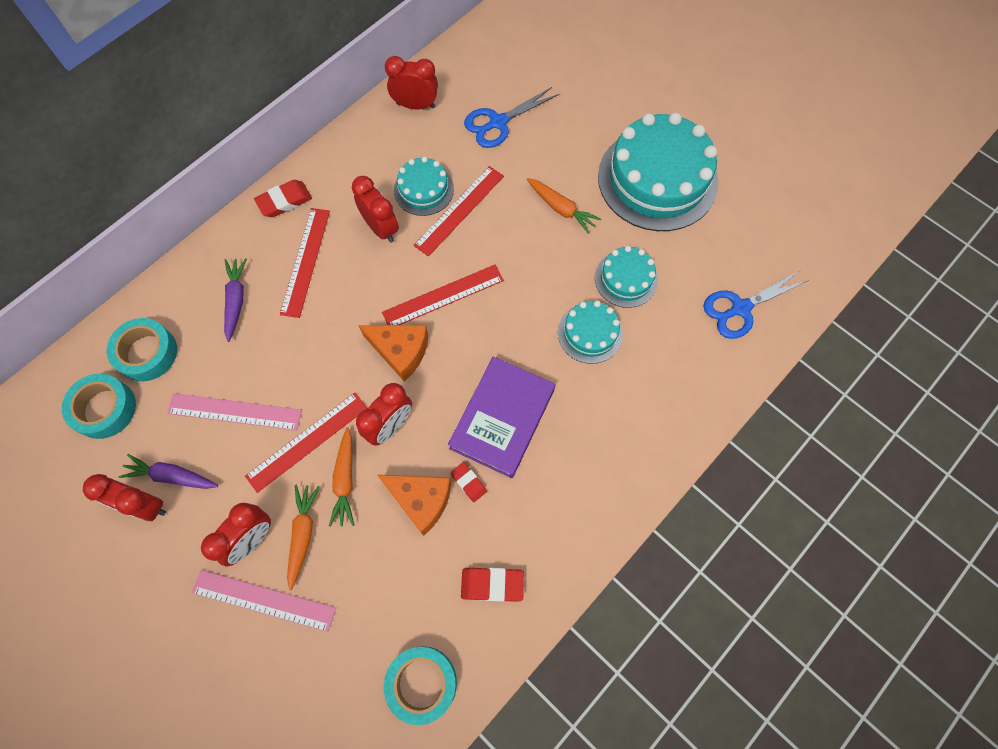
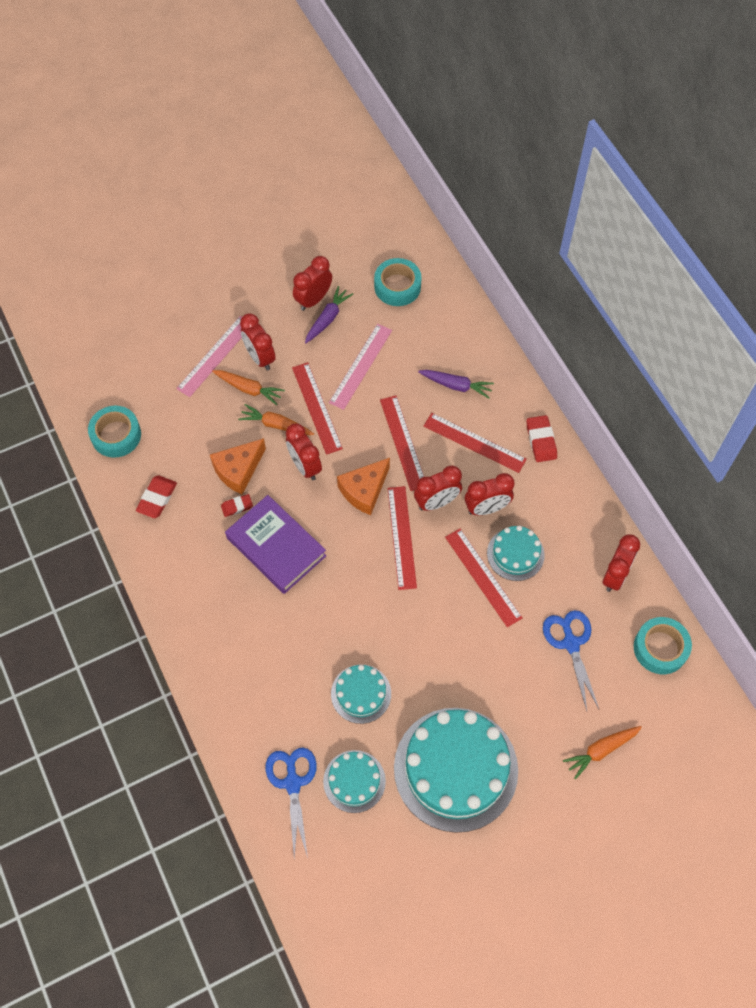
camera: 110 degrees right, 5 degrees down
(147, 353) = (433, 319): turquoise tape -> turquoise tape (660, 648)
(326, 331) = (403, 442): none -> red ruler
(390, 276) = (436, 502): none -> red clock
(561, 209) = (454, 665): orange carrot -> orange carrot (601, 750)
(590, 333) = (321, 642): turquoise cake -> turquoise cake (354, 781)

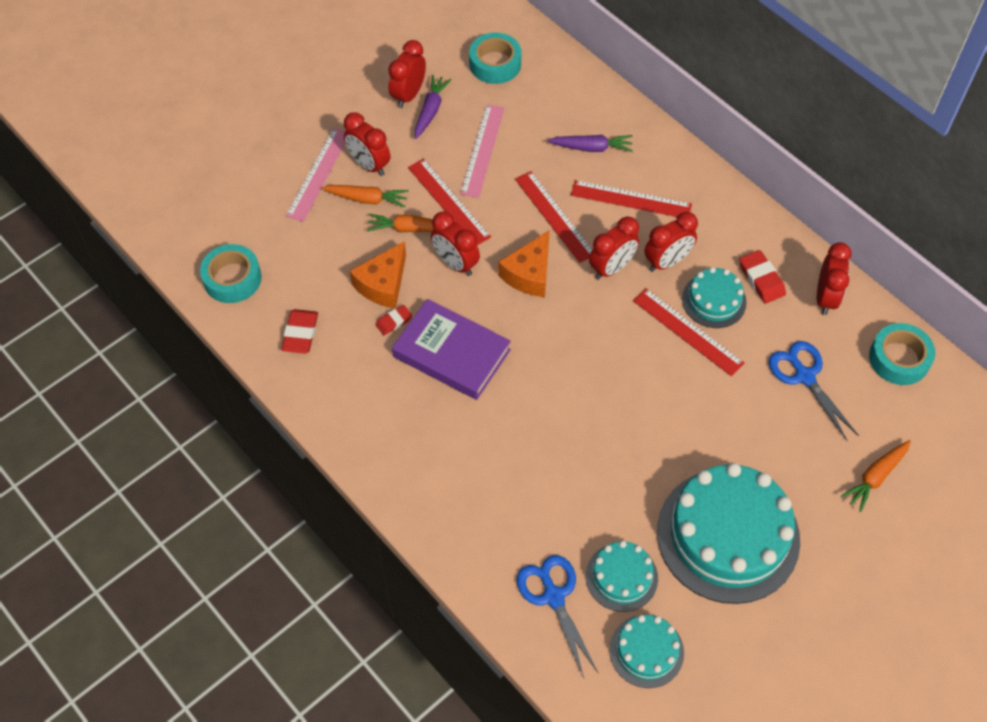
camera: 15 degrees left, 5 degrees down
(361, 694) = (597, 483): turquoise cake -> turquoise cake (646, 651)
(401, 537) = (586, 312): red ruler -> none
(541, 440) = (700, 182): red eraser -> red eraser (761, 279)

